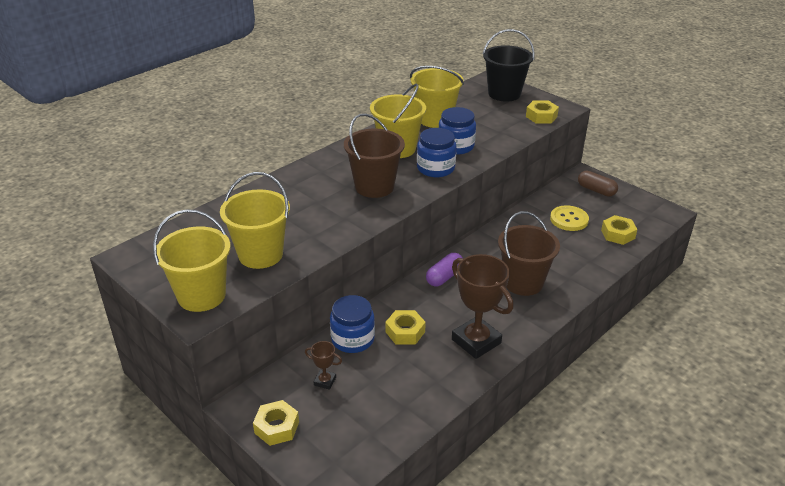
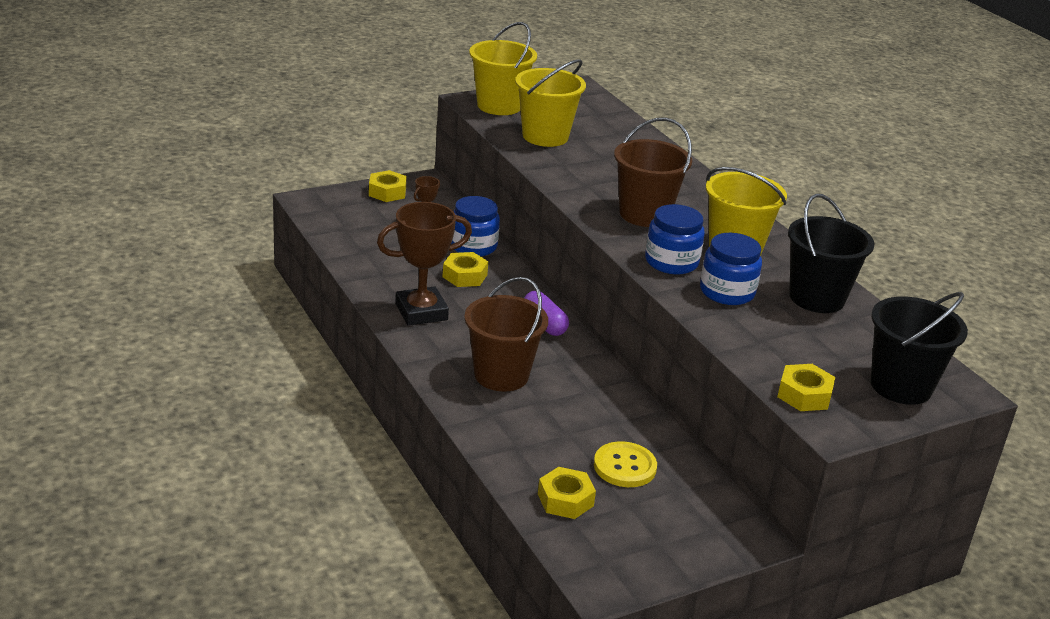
camera: 105 degrees right, 5 degrees down
(435, 119) = (816, 298): yellow bucket -> black bucket
(596, 190) = (699, 530): brown capsule -> none

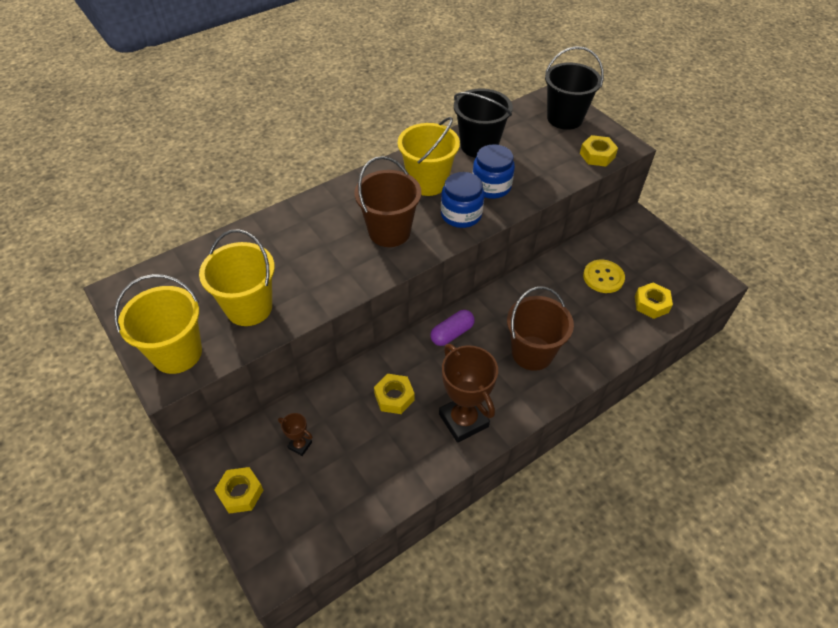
camera: 95 degrees left, 20 degrees up
(473, 246) = (340, 398): blue jar -> none

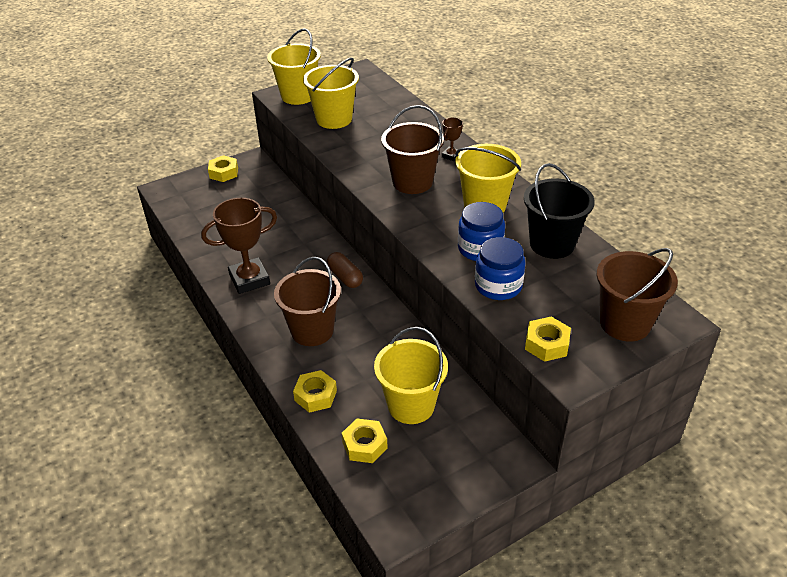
camera: 95 degrees right, 10 degrees down
(300, 445) = (252, 195): brown trophy -> brown trophy (451, 156)
(394, 397) = (283, 241): yellow nut -> yellow nut (315, 395)
(452, 333) = (345, 277): purple capsule -> brown capsule
(461, 215) = (435, 225): blue jar -> blue jar (498, 286)
(564, 118) = (625, 323): black bucket -> brown bucket
(603, 277) = (411, 405): yellow button -> yellow bucket

